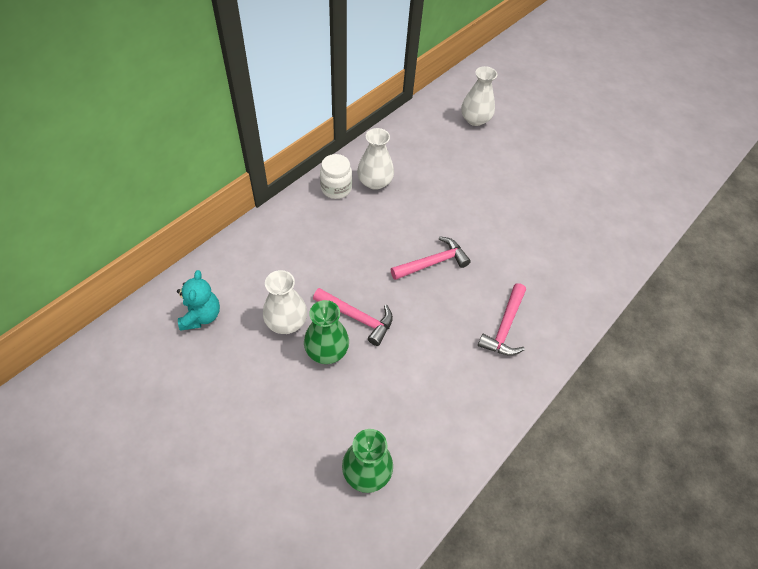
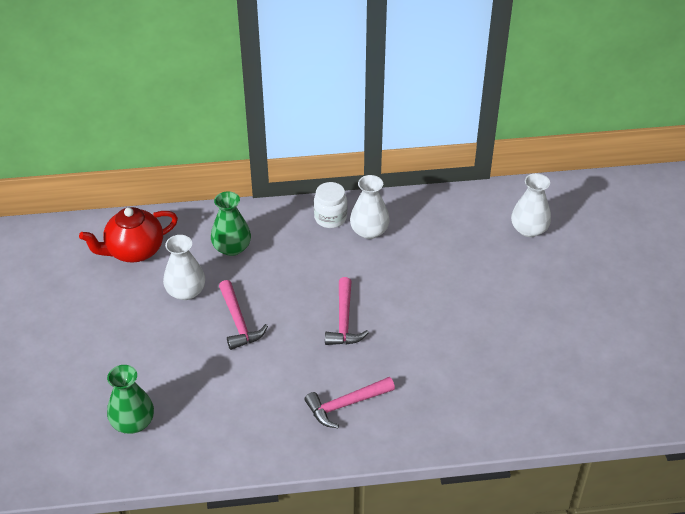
camera: 45 degrees right, 10 degrees down
(201, 316) = (134, 251): turquoise teddy bear -> red teapot
(327, 350) = (192, 329): green vase -> green vase (232, 247)
(433, 262) = (344, 321): pink hammer -> pink hammer turned 75 degrees clockwise

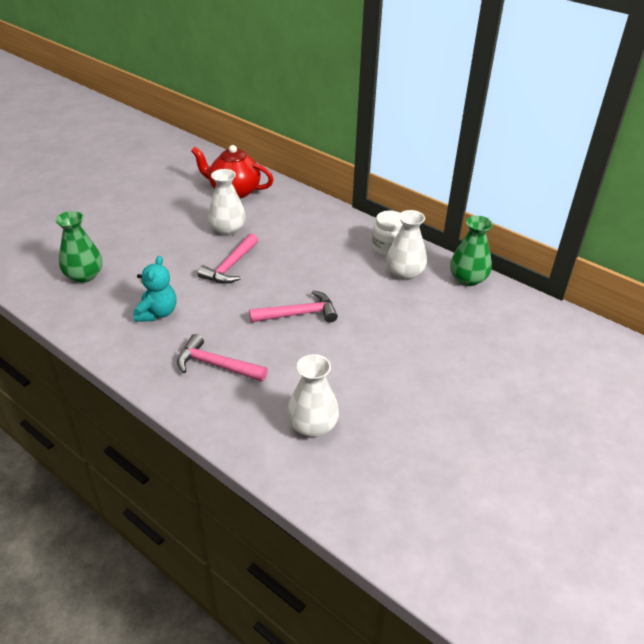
camera: 45 degrees right, 5 degrees down
(232, 247) = (294, 224): green vase -> green vase (468, 279)
(243, 403) = (157, 313): none -> turquoise teddy bear
(344, 321) = (299, 314): pink hammer -> pink hammer turned 150 degrees counterclockwise
(529, 229) = (547, 356): white vase -> white vase (312, 425)

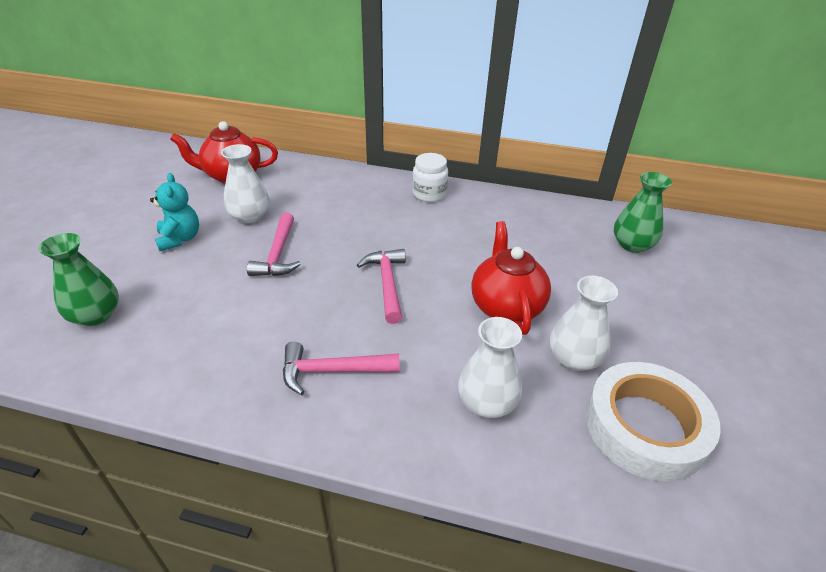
camera: 25 degrees left, 0 degrees up
(157, 313) = (221, 332): turquoise teddy bear -> turquoise teddy bear (180, 239)
(299, 314) = (387, 283): pink hammer -> pink hammer turned 60 degrees counterclockwise
(383, 361) = (506, 306): none -> red teapot
(404, 273) = (462, 213): white vase -> white vase (574, 358)
(424, 487) = (645, 427): none -> white tape
(468, 279) = (522, 203): green vase -> green vase (632, 245)

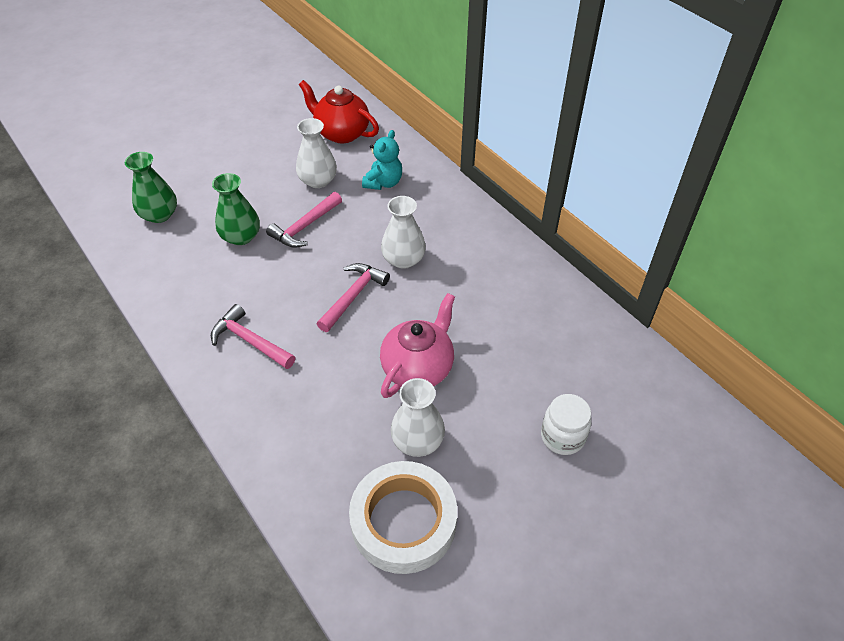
camera: 40 degrees right, 10 degrees up
(180, 239) = (255, 177): turquoise teddy bear -> turquoise teddy bear (383, 183)
(429, 194) = (478, 230): white jar -> white jar (562, 437)
(487, 402) = (319, 428): white vase -> white vase (403, 259)
(506, 306) = (418, 368): red teapot -> pink teapot
(632, 245) = (602, 382): green vase -> green vase (241, 236)

